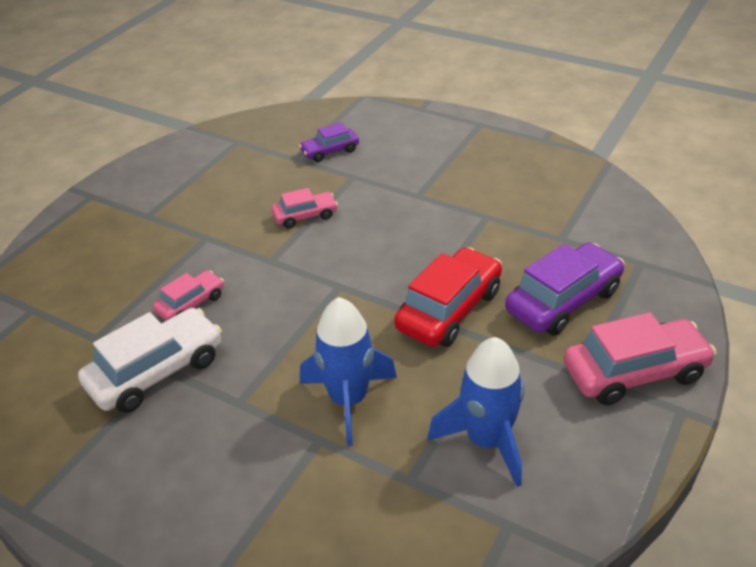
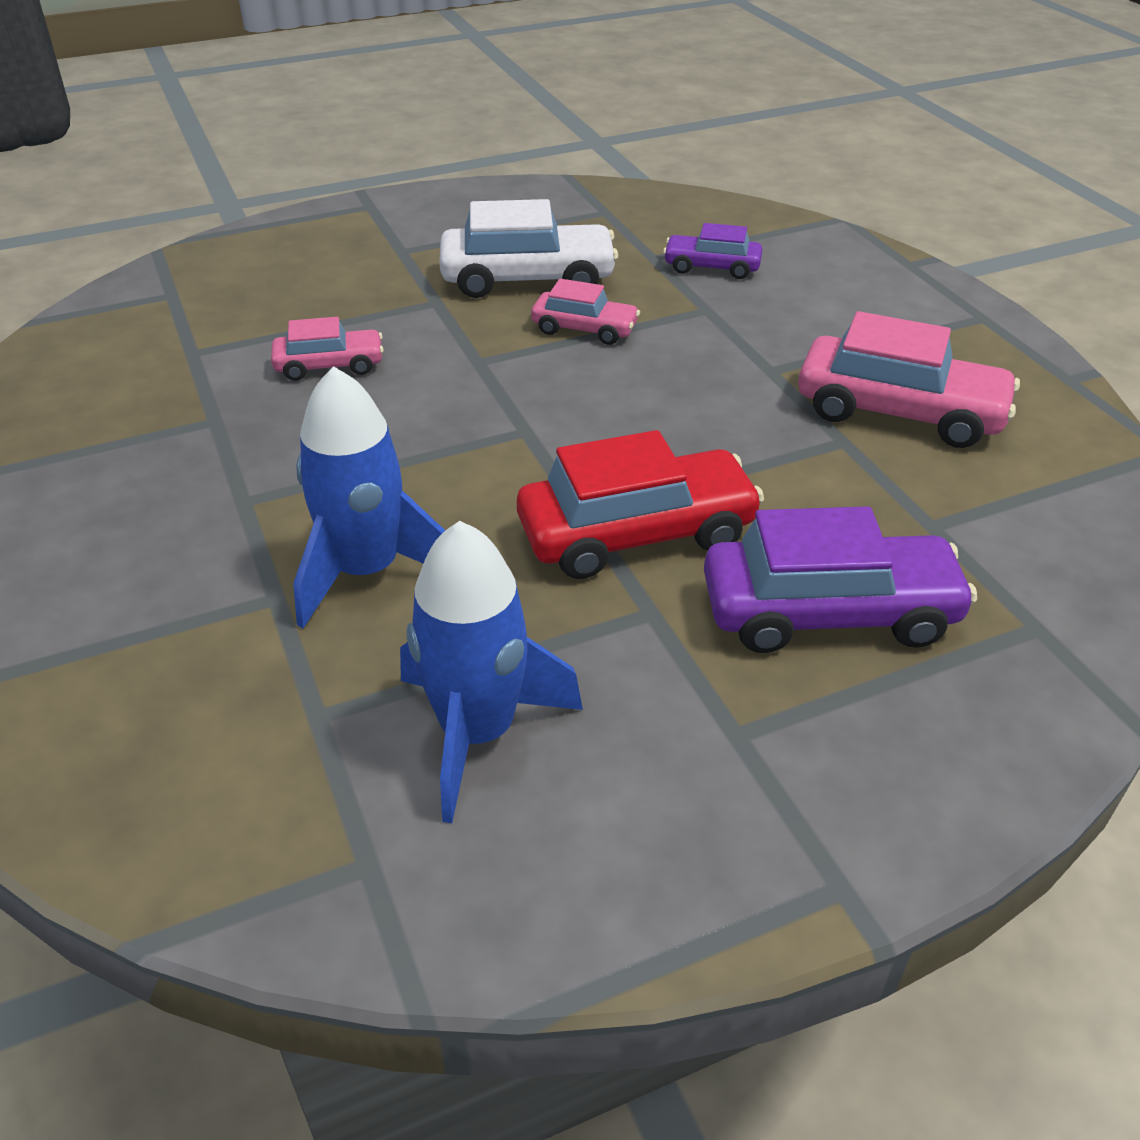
camera: 35 degrees right, 0 degrees up
(156, 371) = (204, 419): white car -> white car (528, 279)
(634, 372) = (826, 780): pink car -> pink car (899, 411)

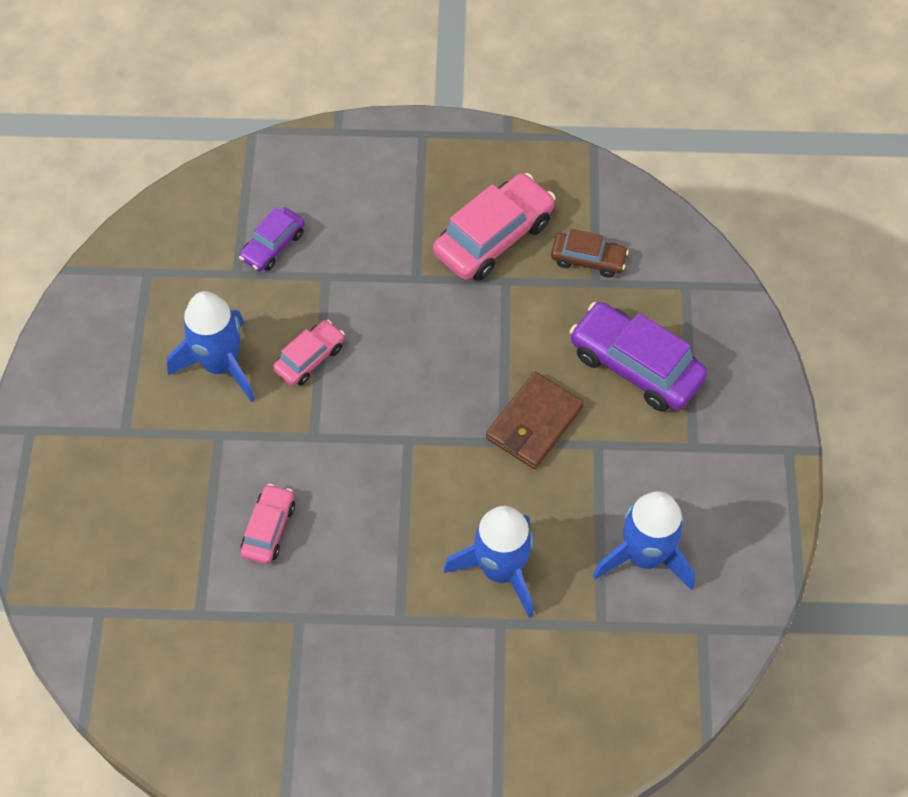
camera: 65 degrees left, 20 degrees up
(528, 279) = (221, 364): white car -> blue rocket
(636, 533) = (534, 423): red car -> brown wallet
(828, 612) = (635, 366): purple car -> purple car turned 75 degrees counterclockwise
(962, 506) = (588, 259): none -> brown car

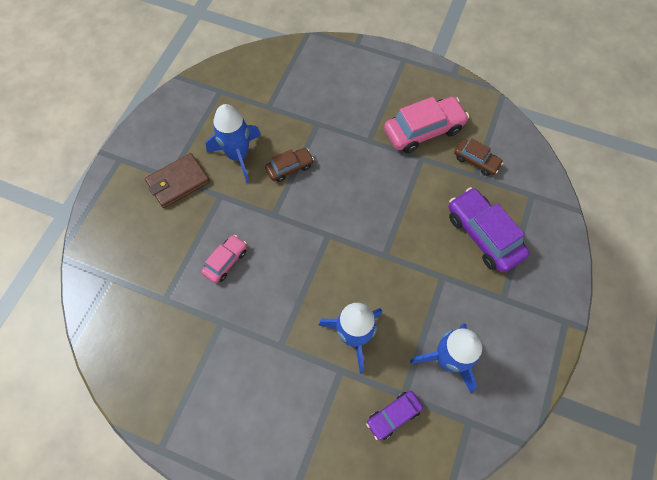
camera: 20 degrees right, 5 degrees up
(273, 246) = (294, 97): purple car -> purple car (393, 416)
(310, 358) = (290, 168): pink car -> brown car
(534, 423) = (408, 250): brown wallet -> brown wallet (178, 182)

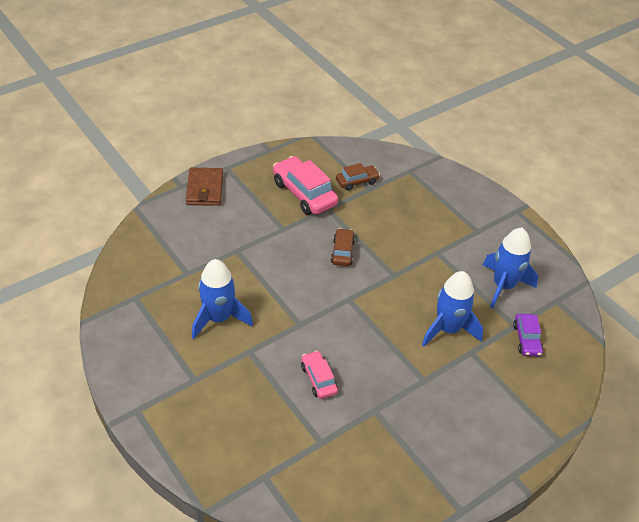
camera: 60 degrees left, 20 degrees down
(178, 182) = (207, 375): brown wallet -> brown wallet (205, 189)
(290, 168) = (264, 290): brown car -> brown car (342, 252)
(423, 130) = (304, 193): pink car -> pink car turned 45 degrees counterclockwise
(483, 235) = (421, 212): purple car -> none

